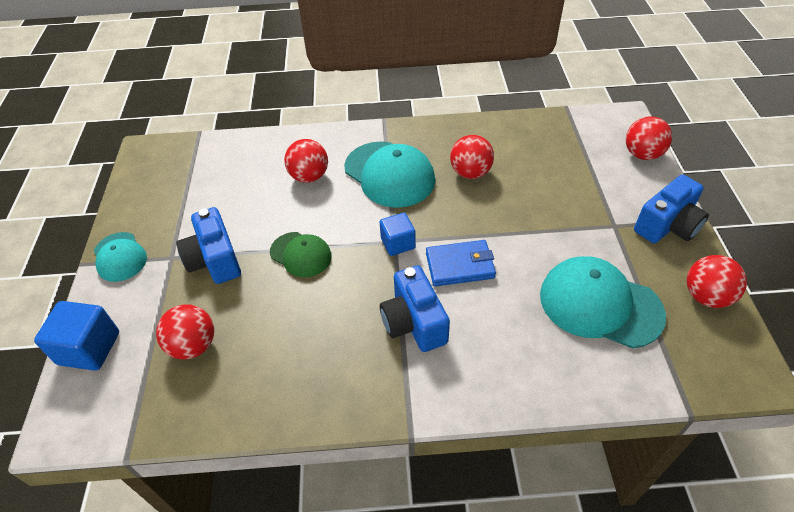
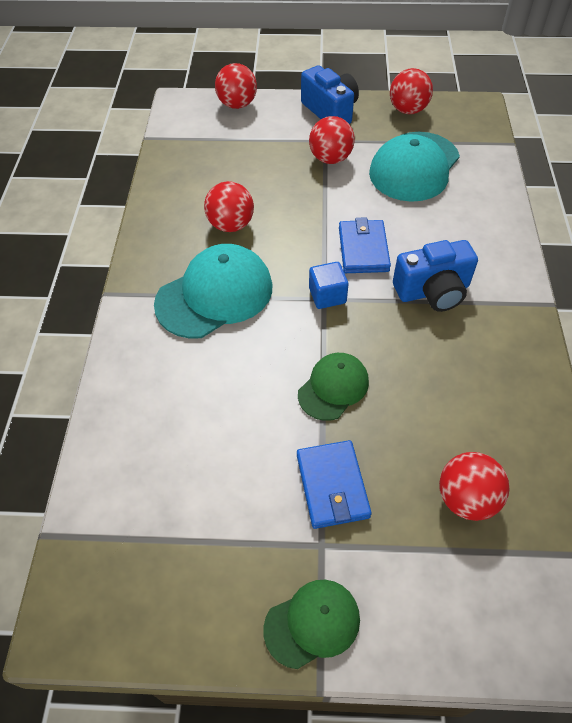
camera: 85 degrees left, 5 degrees up
(89, 348) = (475, 635): blue cube -> none
(120, 257) = (312, 623): turquoise cap -> green cap
(214, 260) = (332, 486): blue camera -> blue wallet
(309, 176) = (197, 378): red ball -> red ball (330, 159)

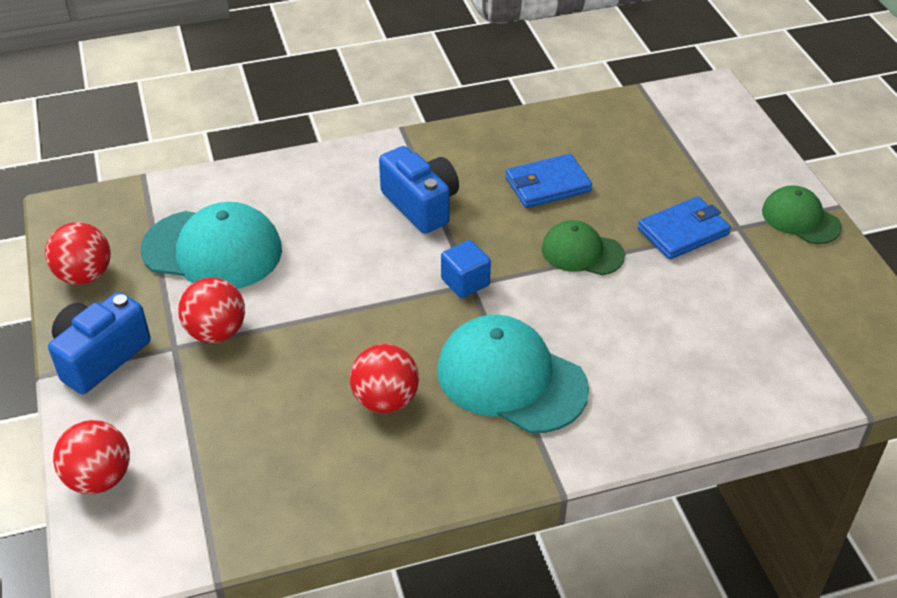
camera: 110 degrees left, 10 degrees down
(363, 249) = (380, 267): blue wallet -> blue wallet (547, 185)
(466, 498) = (642, 156): red ball -> none

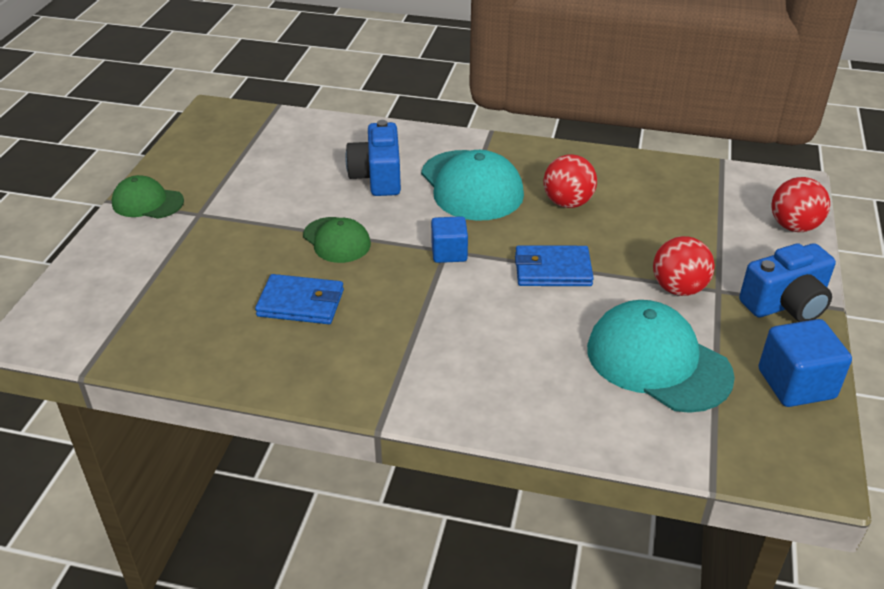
camera: 150 degrees left, 5 degrees down
(84, 275) = (796, 384): red ball -> blue cube
(421, 205) = (431, 329): blue camera -> blue camera (377, 177)
(683, 231) = (243, 226): blue wallet -> blue wallet (552, 270)
(800, 219) = (147, 202): green cap -> green cap turned 120 degrees clockwise

